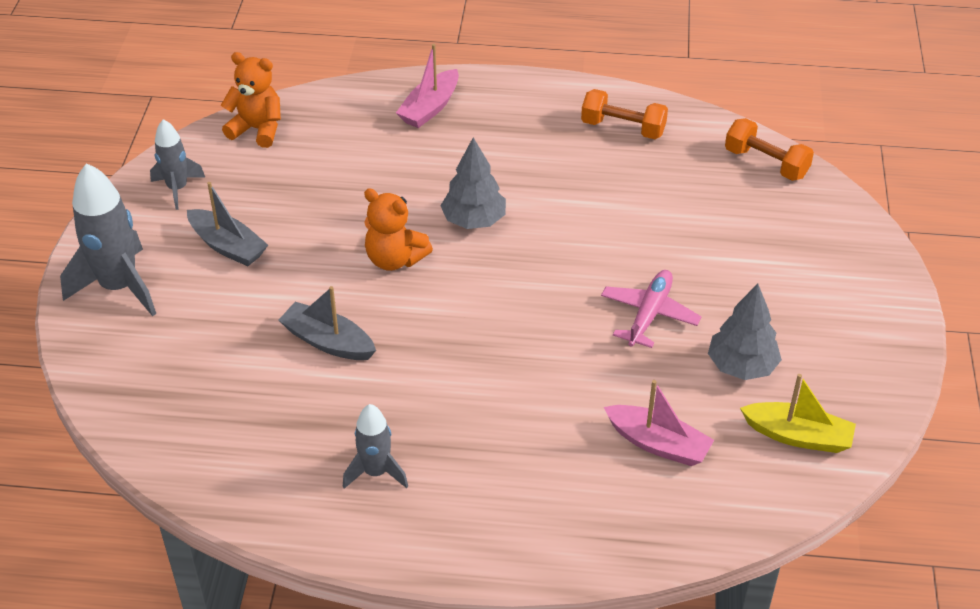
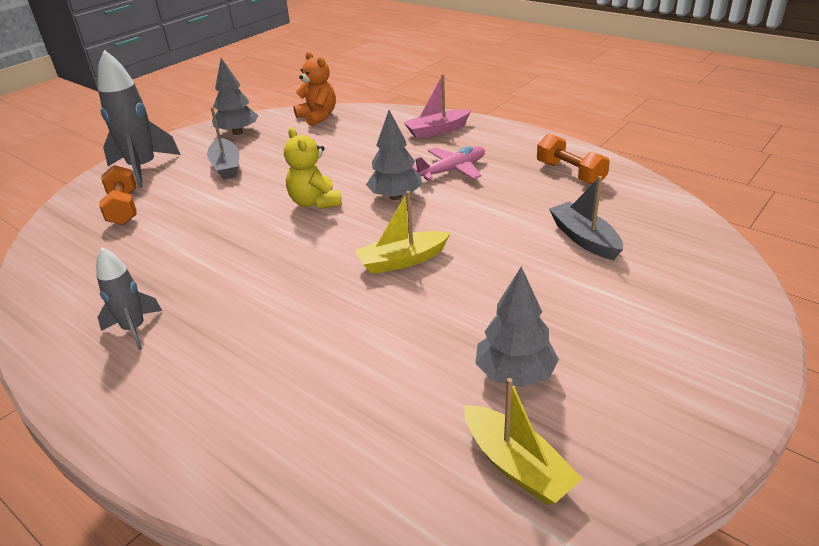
camera: 35 degrees right, 10 degrees down
(177, 189) = (238, 132): grey rocket -> grey tree
(328, 342) = (214, 235): grey boat -> grey boat (584, 239)
(394, 259) = (315, 202): orange teddy bear -> yellow teddy bear
(554, 296) = (402, 260): none -> yellow boat
(649, 314) = (467, 300): pink plane -> pink plane (452, 170)
(658, 444) = (368, 407): pink boat -> none
(766, 163) = (681, 227): orange dumbbell -> orange dumbbell (123, 208)

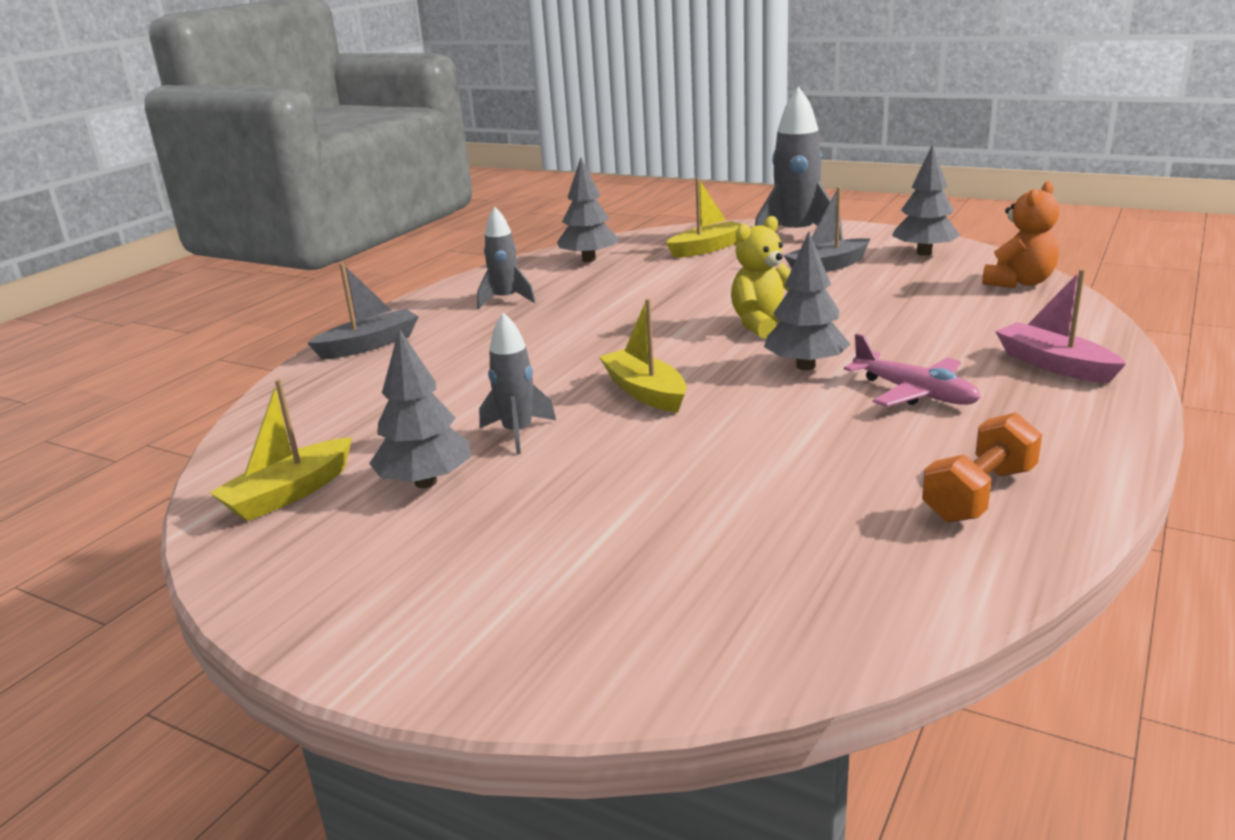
camera: 80 degrees right, 10 degrees down
(73, 272) = (588, 259): none -> grey tree
(123, 208) = (707, 248): orange dumbbell -> yellow boat
(446, 324) = (518, 433): none -> grey rocket
(584, 239) = (746, 517): grey boat -> grey boat (369, 345)

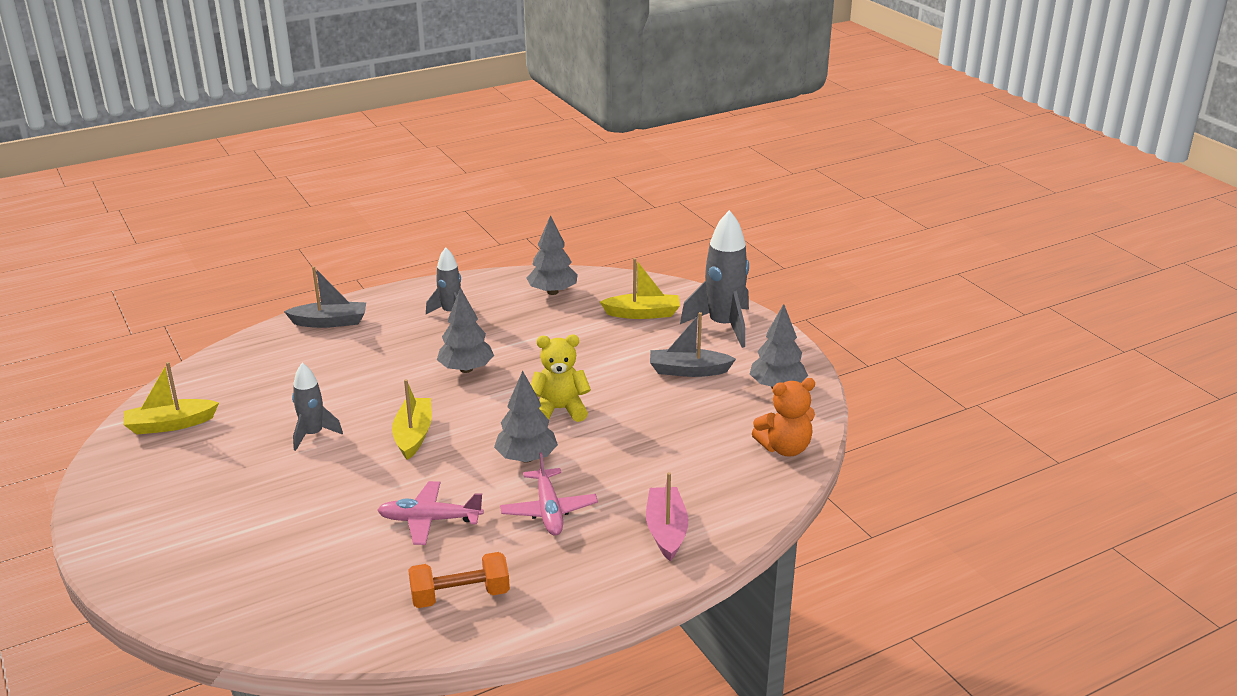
camera: 30 degrees right, 5 degrees up
(426, 482) = (232, 448): grey tree -> grey tree (466, 369)
(806, 448) = (429, 520): none -> pink plane

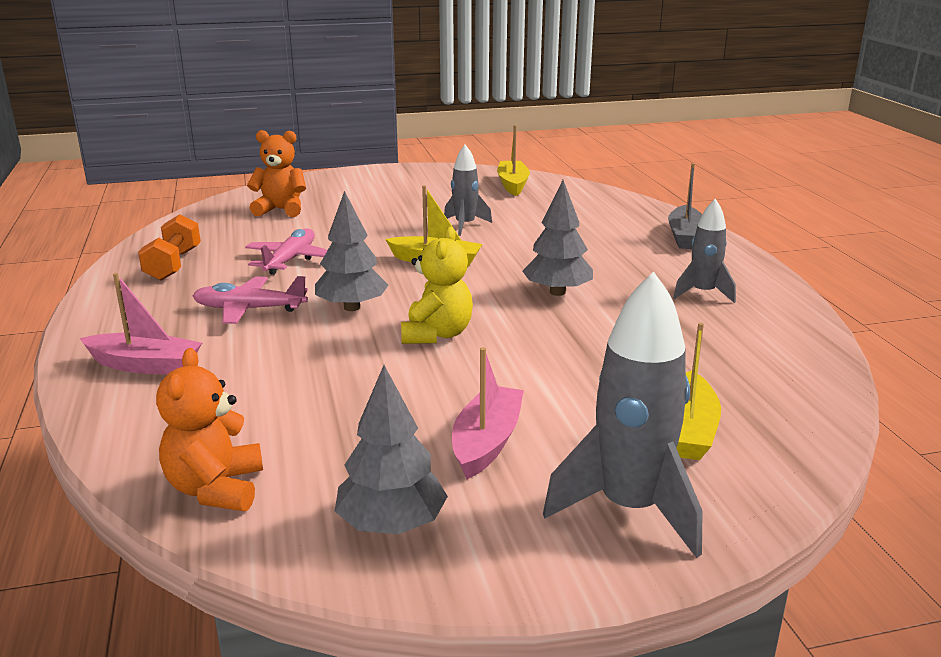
camera: 105 degrees right, 5 degrees down
(269, 573) = (281, 210): none -> orange teddy bear
(552, 292) = (767, 363): grey tree -> none
(688, 371) = (487, 442): grey boat -> pink boat

